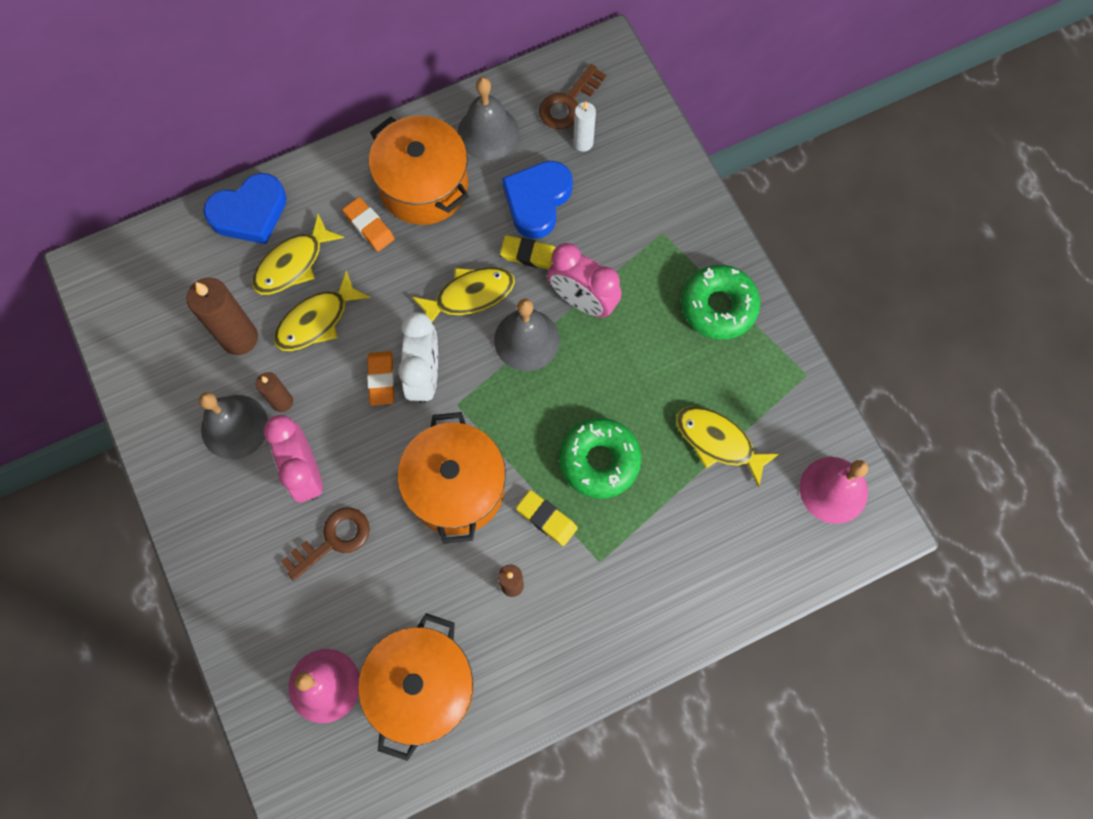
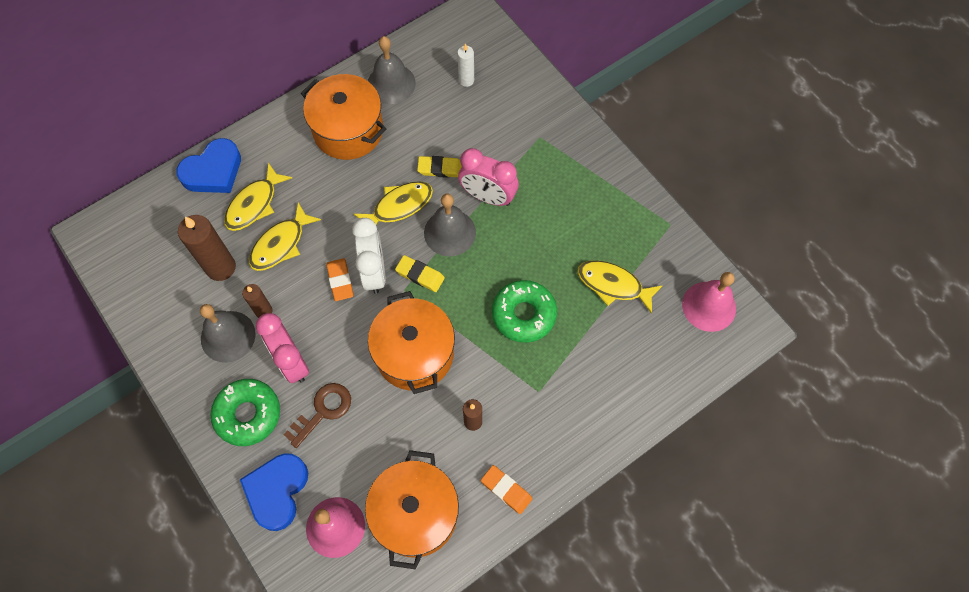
camera: 10 degrees left, 5 degrees down
(369, 226) = (310, 167): orange eraser -> orange eraser (506, 490)
(537, 201) = (439, 128): blue heart -> blue heart (277, 491)
(546, 519) = (491, 365): yellow eraser -> yellow eraser (420, 275)
(568, 103) = (449, 53): brown key -> none
(718, 306) = (593, 184): green donut -> green donut (248, 414)

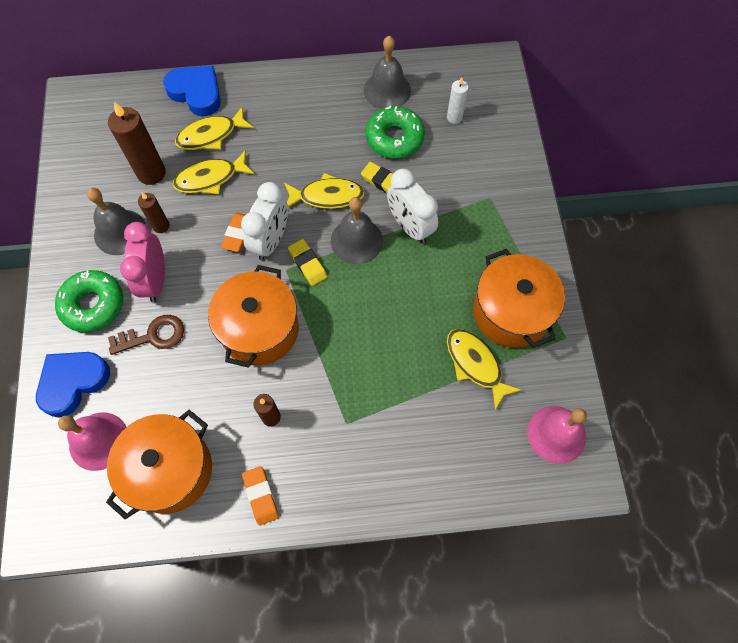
camera: 30 degrees right, 0 degrees up
(213, 171) = (196, 93): blue heart -> blue heart turned 135 degrees counterclockwise
(348, 130) = (326, 112): orange pot -> orange pot (511, 312)
(488, 197) = (410, 226): pink clock -> white clock
(524, 314) = (376, 347): green donut -> green donut (394, 138)

